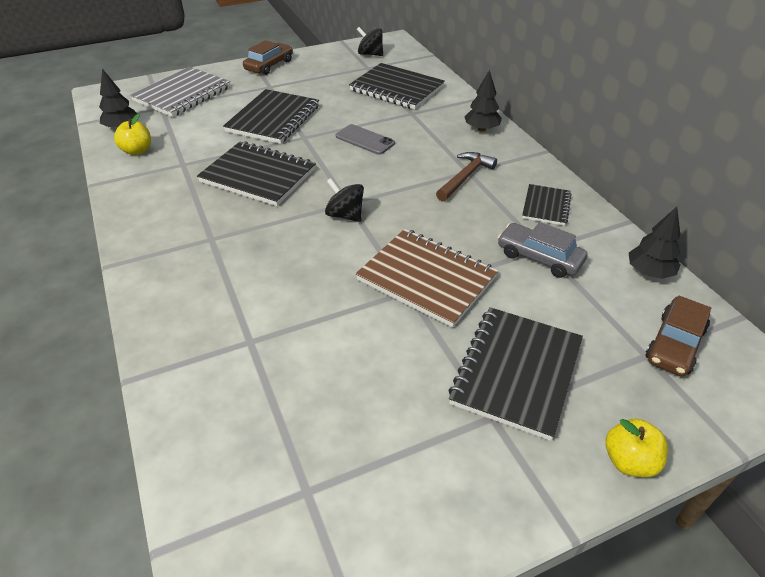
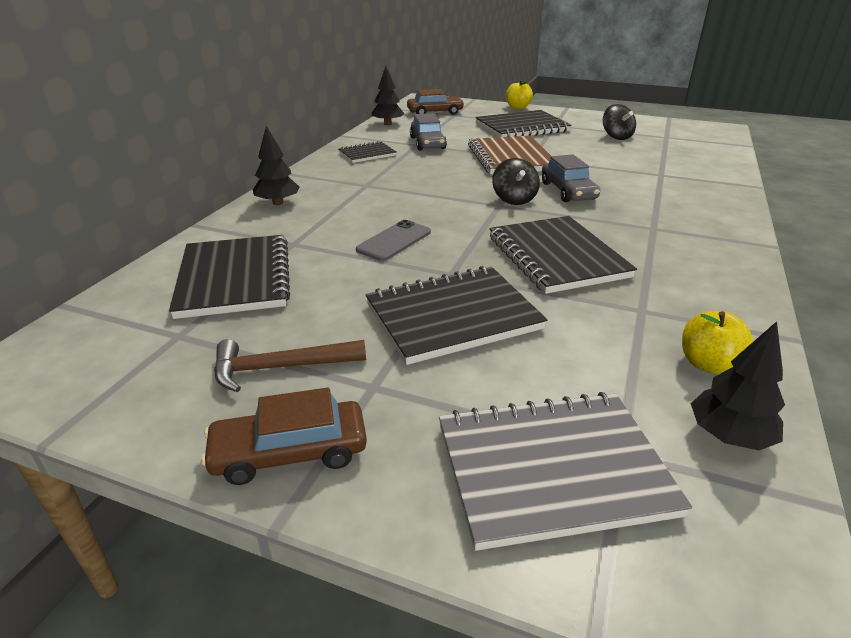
camera: 135 degrees left, 10 degrees down
(315, 251) = (568, 191): none -> grey car
(364, 140) = (394, 241): grey phone -> grey phone turned 45 degrees clockwise
(370, 54) = (108, 362): black spinning top -> black spinning top (616, 137)
(465, 177) = (377, 183): brown hammer -> brown hammer (280, 367)

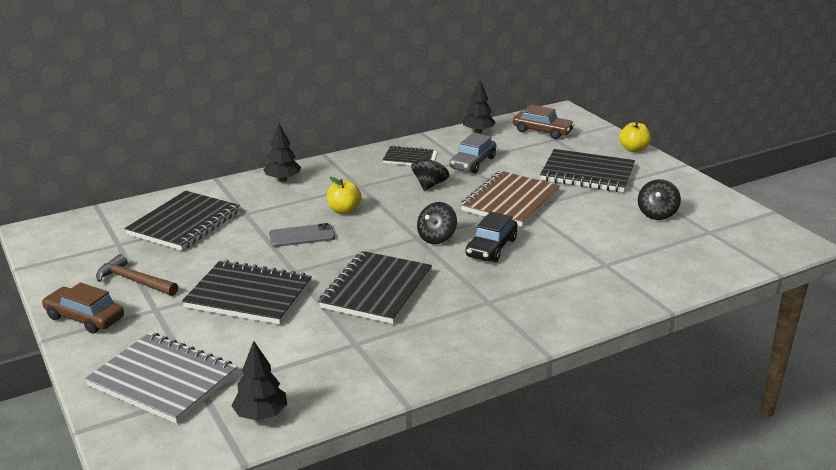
camera: 40 degrees right, 5 degrees down
(426, 166) = (430, 185): none -> black spinning top
(568, 191) = (491, 247): grey car -> black car
(708, 364) = (325, 386): yellow apple -> yellow apple (344, 210)

